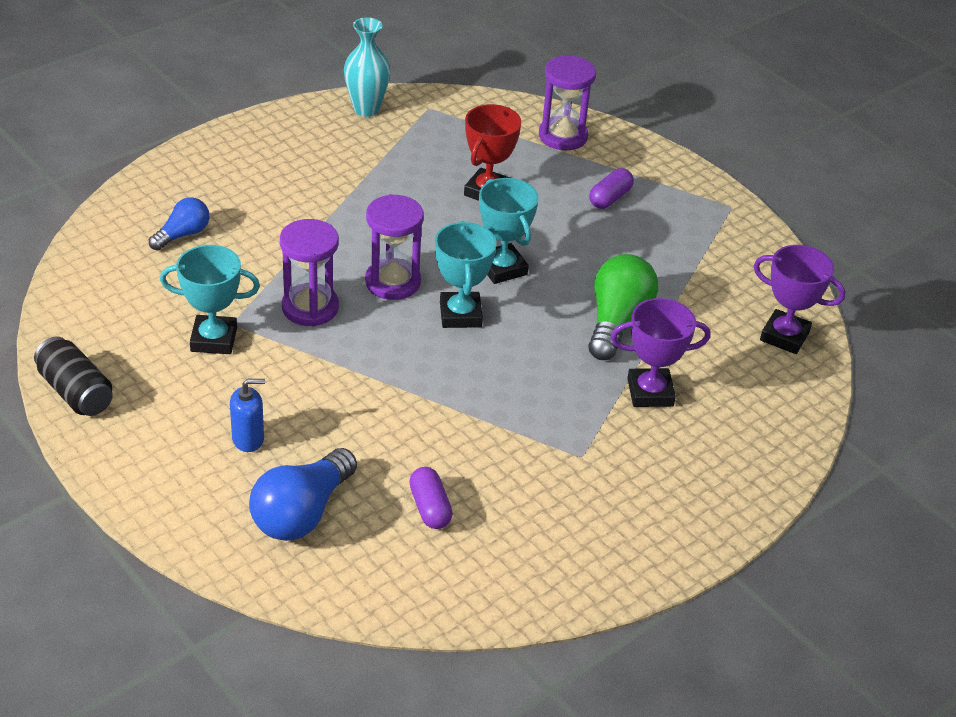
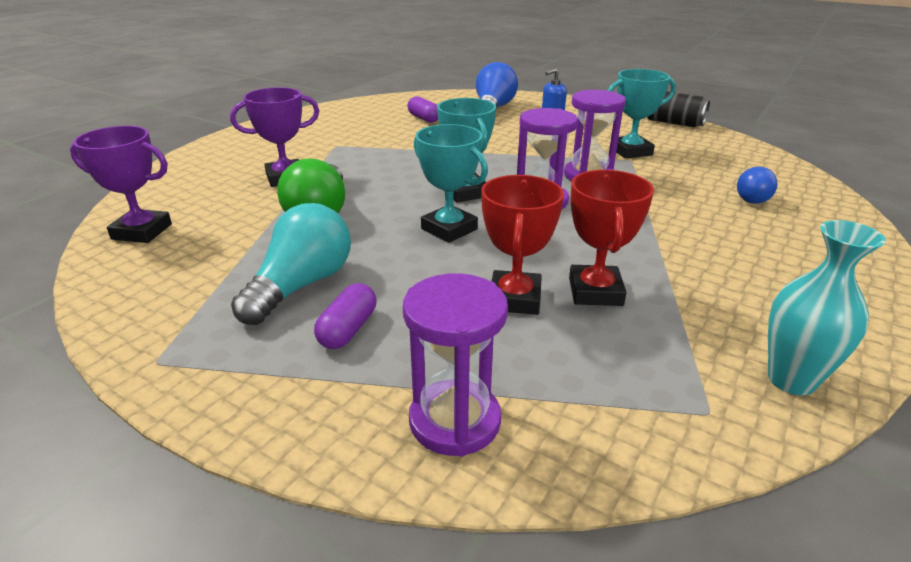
camera: 165 degrees right, 10 degrees down
(426, 183) = (595, 291): none -> red trophy
(639, 240) = (301, 285): none -> turquoise light bulb

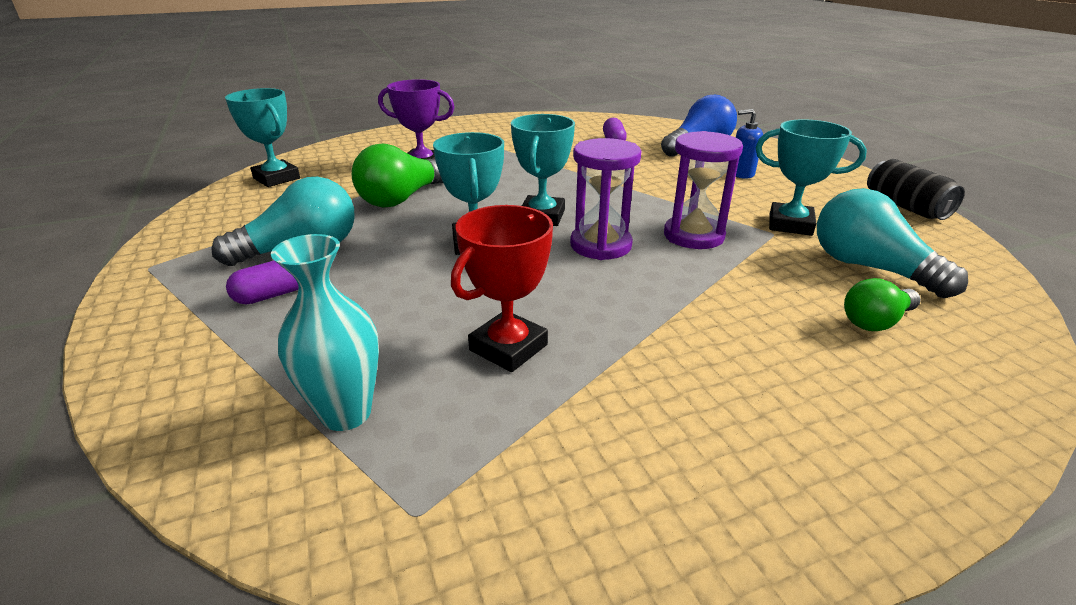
camera: 35 degrees right, 0 degrees up
(142, 232) = (276, 178): purple trophy -> turquoise trophy
(455, 421) = (222, 398): purple hourglass -> none
(514, 298) = (428, 323): red trophy -> none
(707, 166) = (869, 268): none -> turquoise light bulb
(752, 197) = (876, 321): blue light bulb -> green light bulb
(791, 380) = (559, 538): turquoise vase -> turquoise vase (346, 413)

